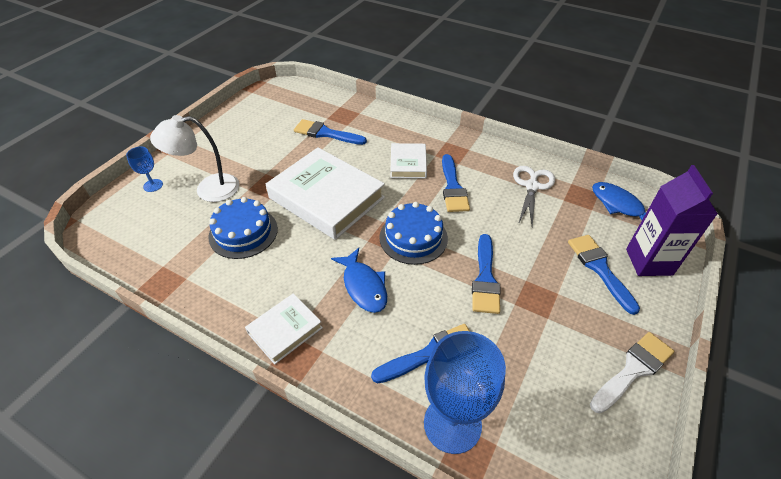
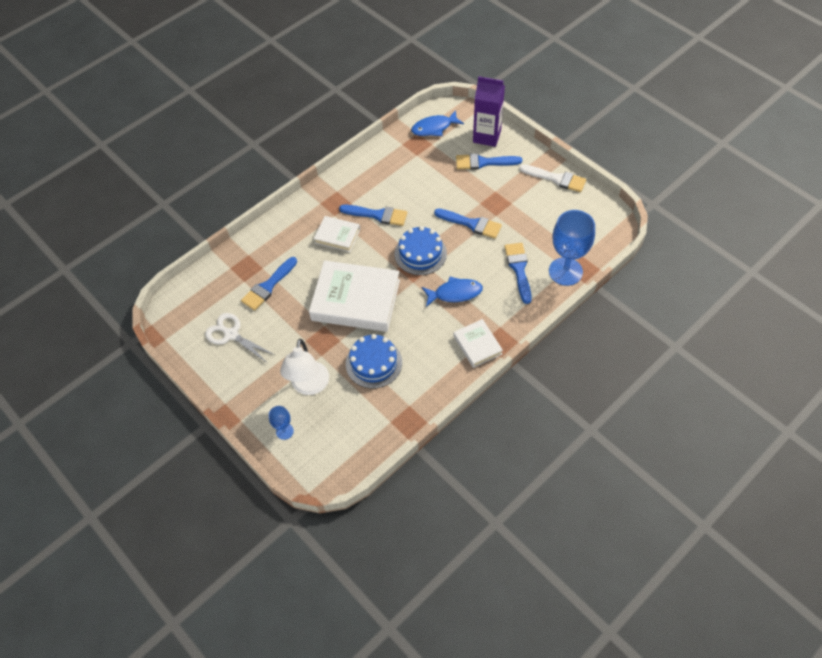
camera: 70 degrees left, 10 degrees up
(326, 198) = (355, 300): white book -> white book turned 45 degrees clockwise
(532, 186) = (396, 167): white scissors -> white scissors (231, 334)
(633, 370) = (556, 179): white brush -> white brush turned 135 degrees clockwise

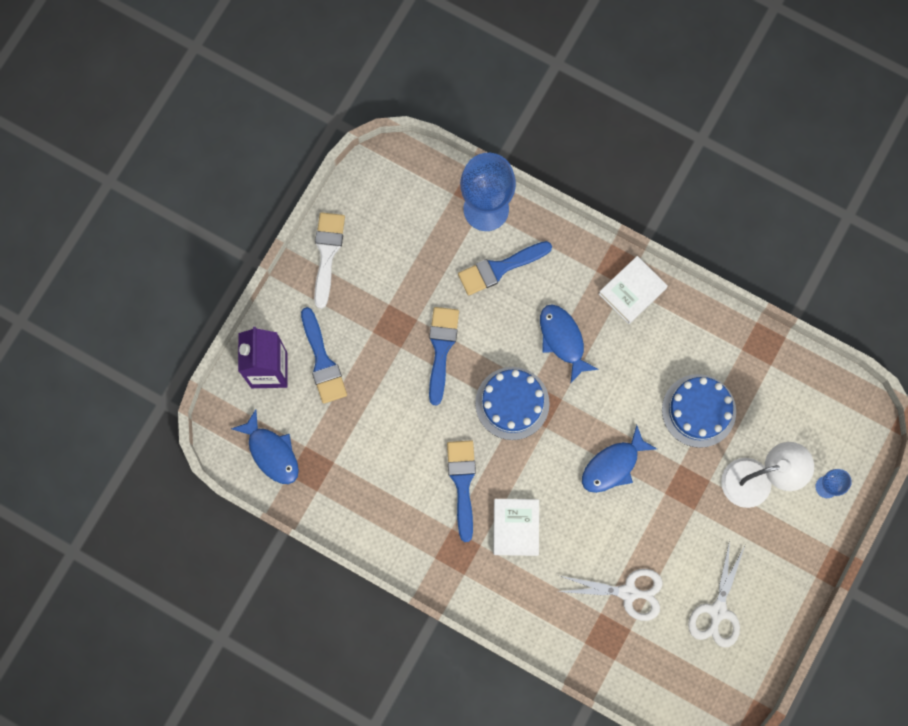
camera: 110 degrees left, 20 degrees up
(268, 286) = (628, 592): blue brush -> white scissors
(355, 300) = (613, 465): white book -> blue fish

